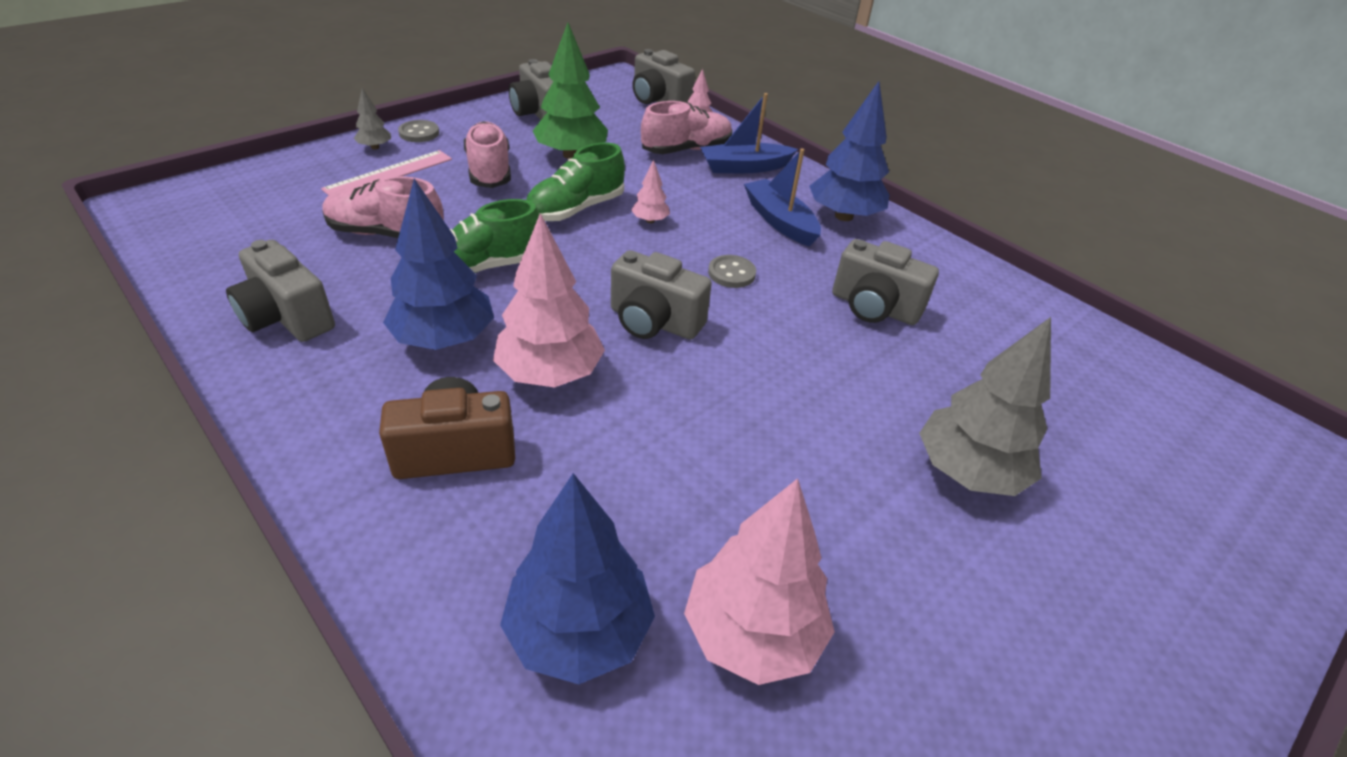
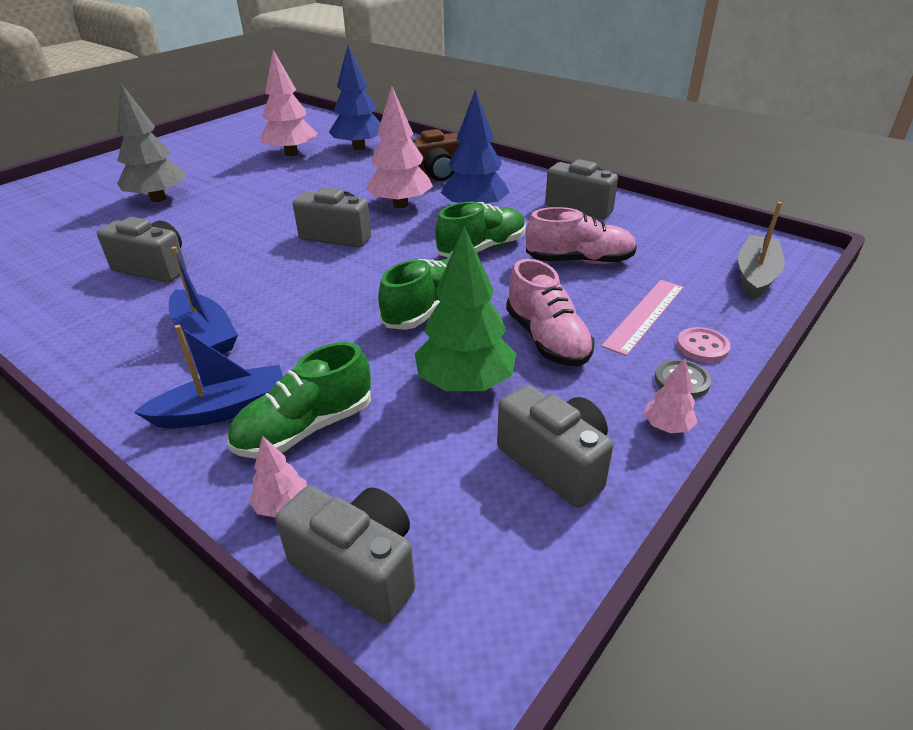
camera: 175 degrees right, 5 degrees down
(232, 189) = (755, 275): none -> grey boat
(375, 147) = (702, 347): grey tree -> pink button
(650, 221) = (349, 311): pink tree -> pink tree (667, 427)
(686, 150) = (306, 428): pink shoe -> green shoe
(731, 273) = (272, 275): grey button -> none
(843, 216) = (121, 354): blue tree -> none

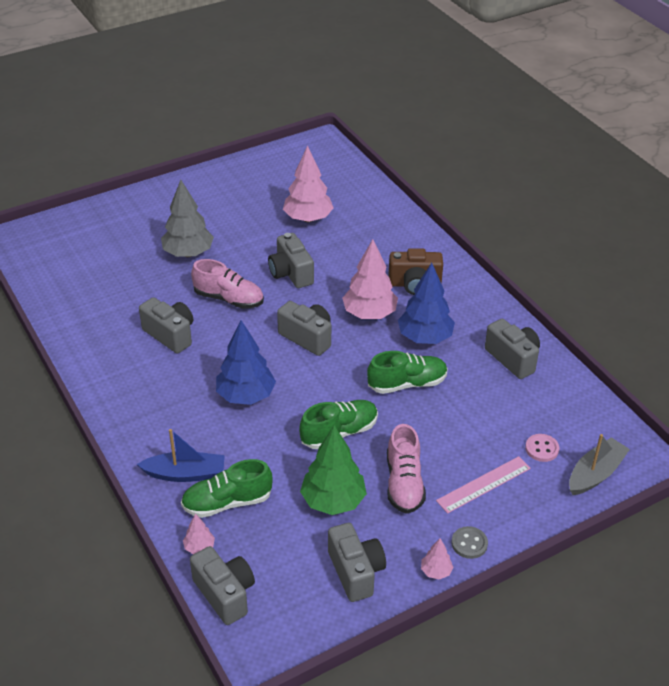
camera: 20 degrees right, 5 degrees up
(205, 334) = (189, 409): blue boat -> none
(291, 192) = (291, 273): none -> grey camera
(359, 148) = (368, 225): blue tree -> blue tree (246, 396)
(579, 261) = (472, 418): pink shoe -> pink shoe (229, 299)
(702, 347) = (503, 523): pink button -> pink button (542, 449)

